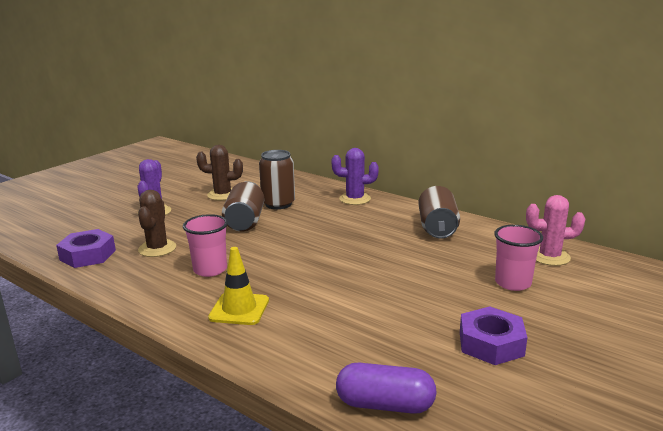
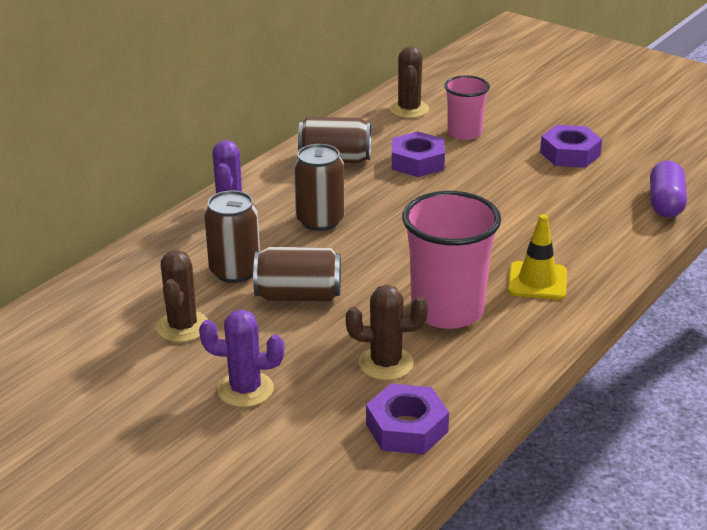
camera: 90 degrees left, 10 degrees up
(210, 269) = (447, 310): pink cup -> pink cup, size x1.68
(341, 225) = (320, 220): none -> brown can
(443, 260) = (417, 162): none -> purple nut
(549, 257) = (409, 109): pink cactus -> brown cactus

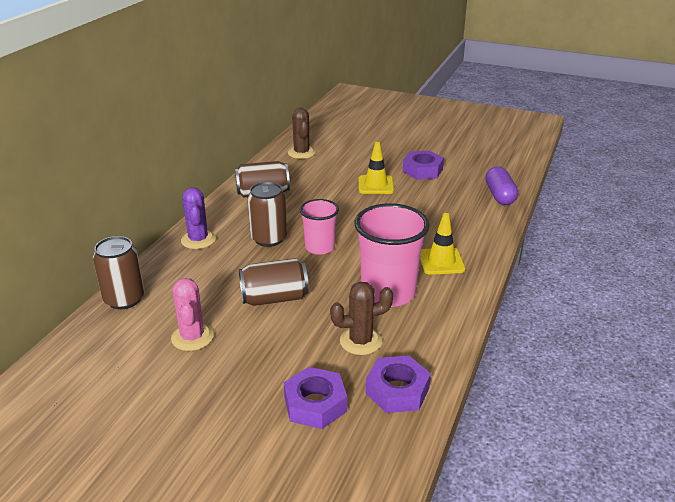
camera: 15 degrees left, 0 degrees up
(182, 327) = (192, 337): brown cactus -> pink cactus
(235, 271) = (218, 286): brown can -> brown can (124, 299)
(245, 389) = (261, 381): purple cactus -> none
(417, 162) = (322, 188): purple nut -> purple nut (315, 404)
(464, 133) = (346, 164): pink cup -> pink cup (319, 247)
(493, 167) = (376, 185): none -> yellow traffic cone

